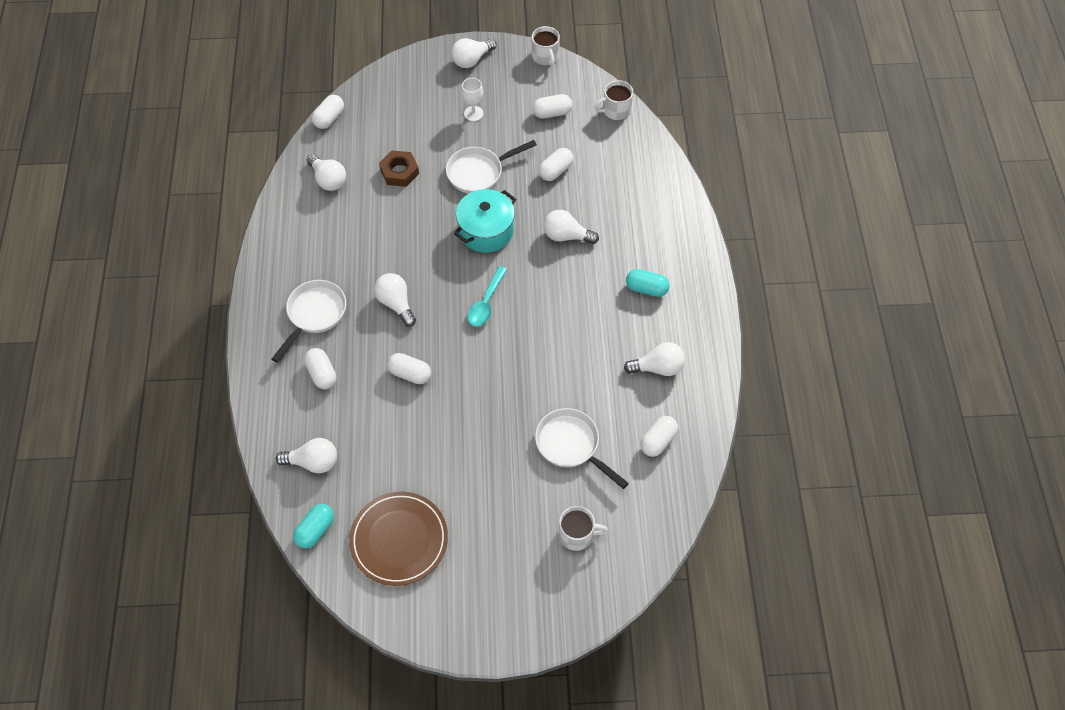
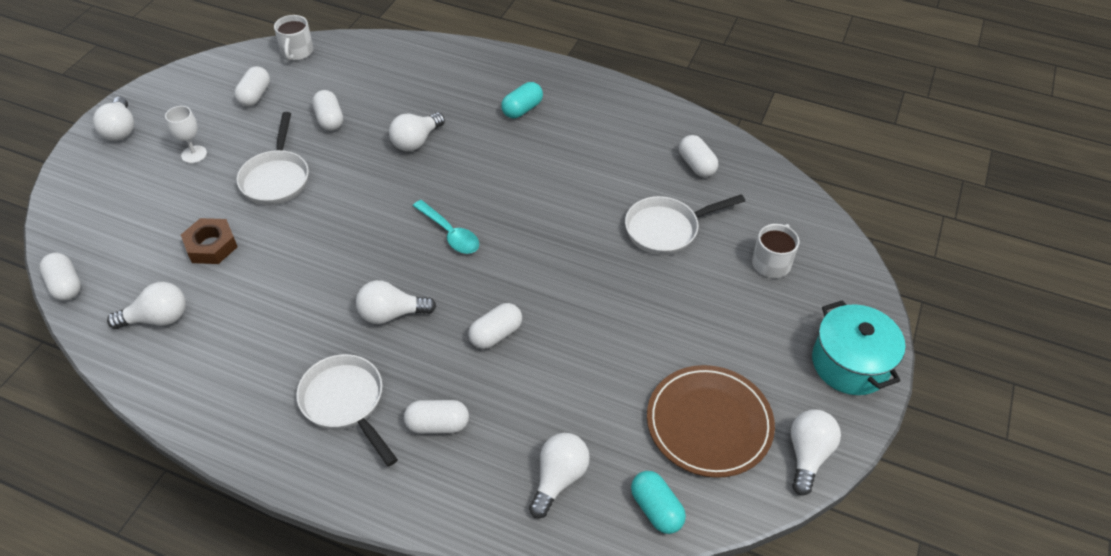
camera: 65 degrees left, 10 degrees down
(486, 231) = (358, 200): turquoise pot -> turquoise pot (850, 363)
(545, 56) = (178, 74): white mug -> none
(658, 367) = (616, 135): white light bulb -> white light bulb (808, 455)

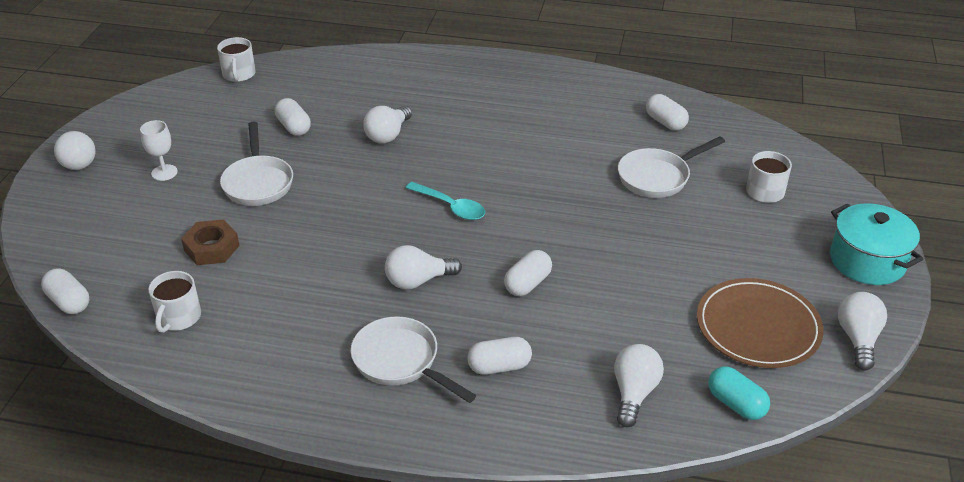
camera: 10 degrees left, 10 degrees down
(157, 318) = (178, 317): white light bulb -> white mug
(255, 95) = (209, 116): white capsule -> none
(522, 109) = (482, 97): turquoise capsule -> none

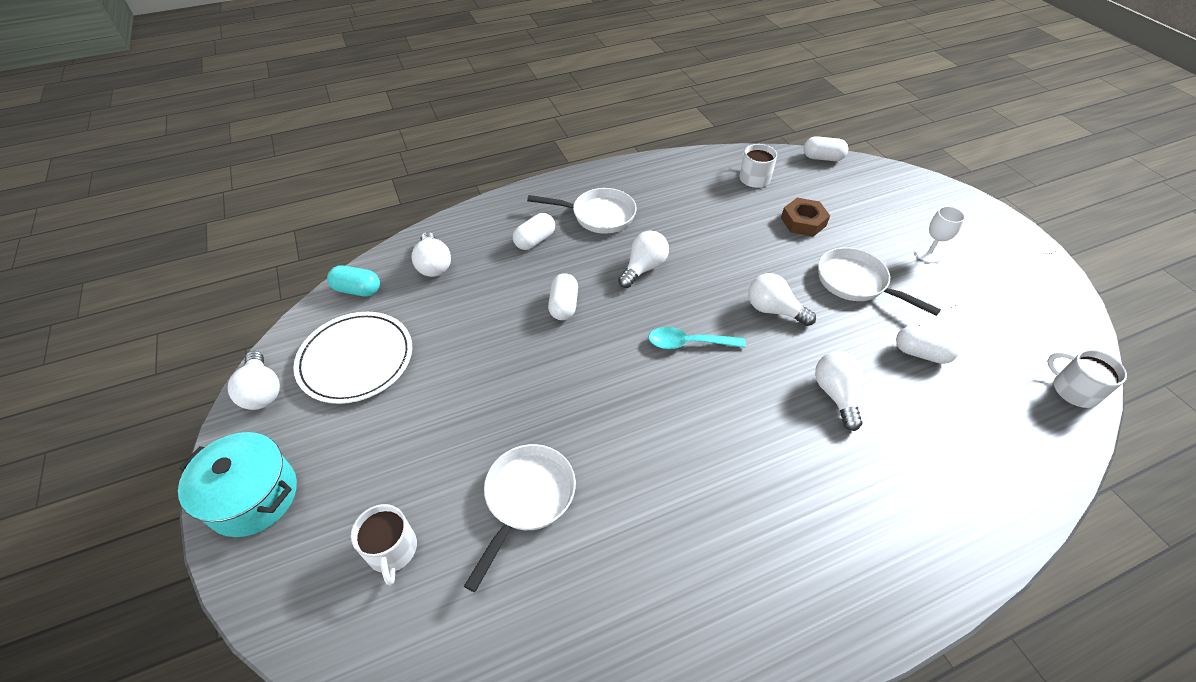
camera: 145 degrees right, 10 degrees up
(78, 160) = (995, 232): white light bulb -> white light bulb (773, 310)
(665, 122) = (572, 621): white capsule -> none
(758, 327) = (356, 359): brown plate -> white plate

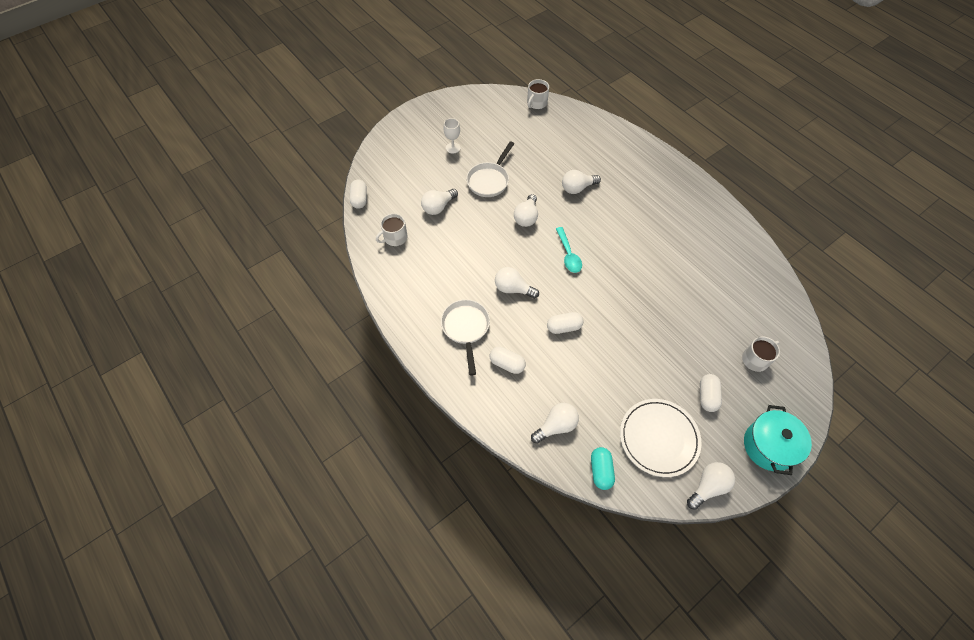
camera: 105 degrees left, 10 degrees up
(527, 499) = (700, 308): white pan -> none
(803, 222) = (438, 207): brown nut -> white light bulb
(921, 353) = (535, 154): white capsule -> white capsule (707, 396)

